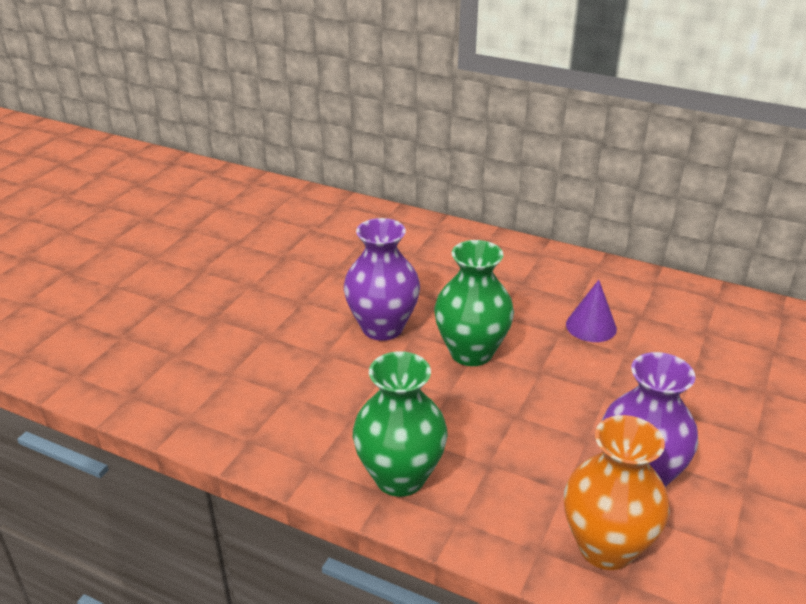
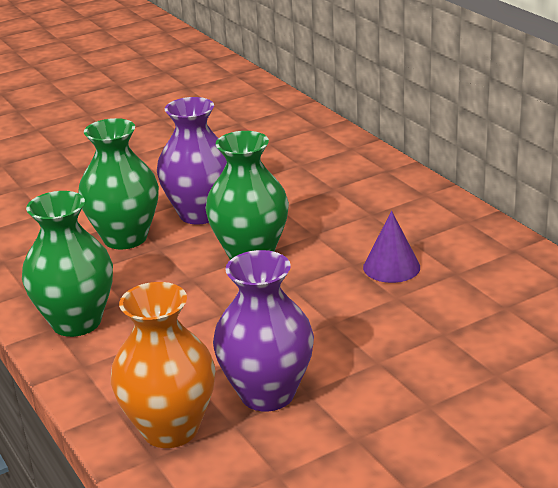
camera: 35 degrees right, 5 degrees down
(343, 374) = (125, 238): none -> green vase

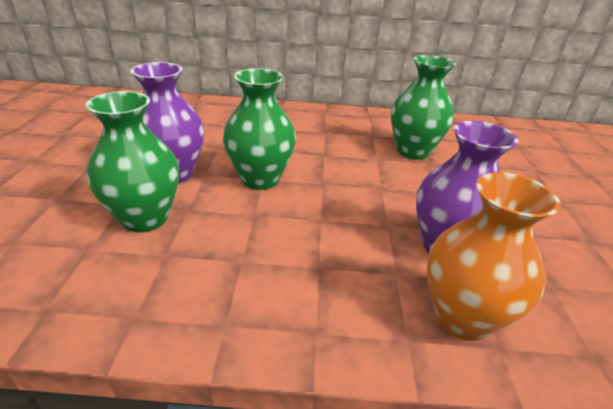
camera: 60 degrees left, 5 degrees up
(76, 322) = (237, 304): green vase -> green vase (413, 151)
(391, 267) = (343, 146): purple cone -> none

